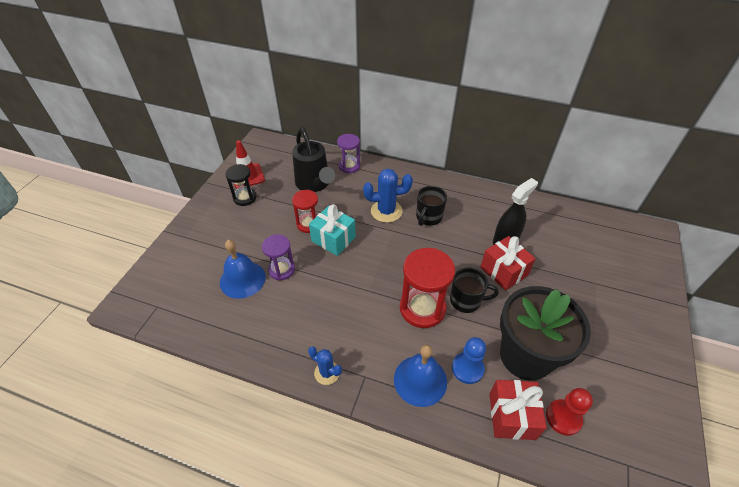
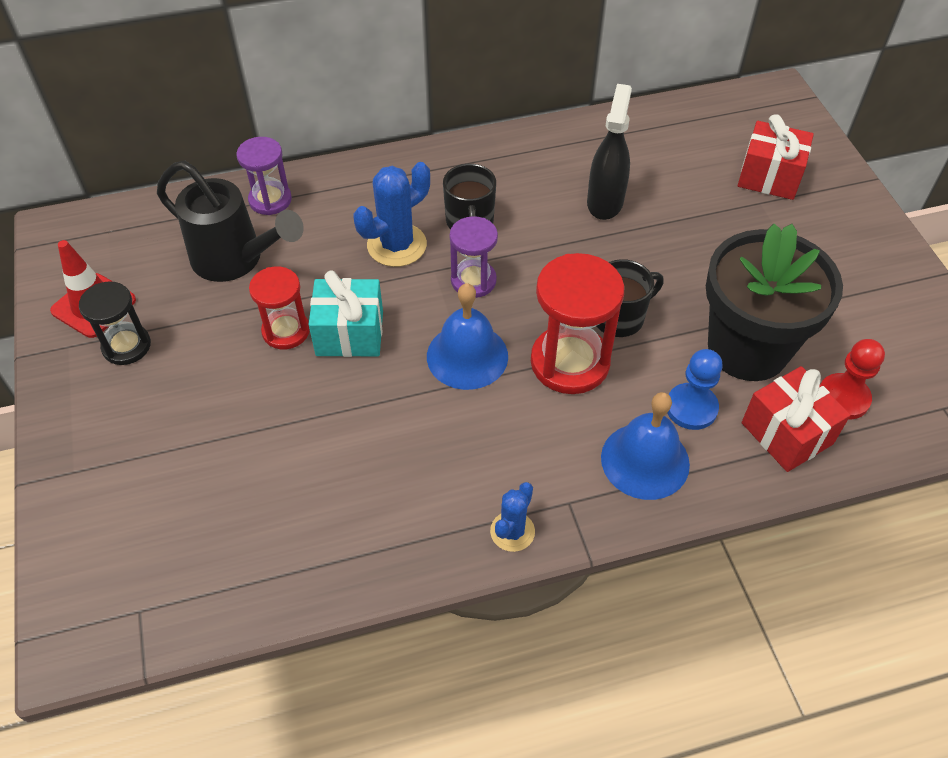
camera: 35 degrees left, 5 degrees up
(242, 279) = (253, 479): blue bell -> blue bell (467, 356)
(281, 270) = (307, 427): purple hourglass -> purple hourglass (473, 281)
(327, 373) = (512, 531): blue cactus -> blue cactus turned 60 degrees counterclockwise
(503, 271) = (636, 248): red gift -> red gift (769, 177)

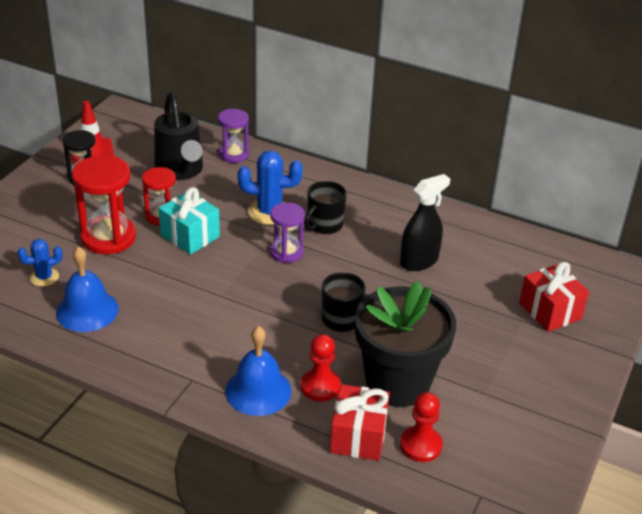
camera: 40 degrees right, 15 degrees down
(467, 356) = (234, 283): blue bell -> blue bell (87, 310)
(512, 531) = (146, 371): blue cactus -> blue cactus (44, 277)
(570, 362) = (283, 321): red hourglass -> red hourglass (108, 237)
(691, 408) = (320, 386): blue pawn -> red pawn

